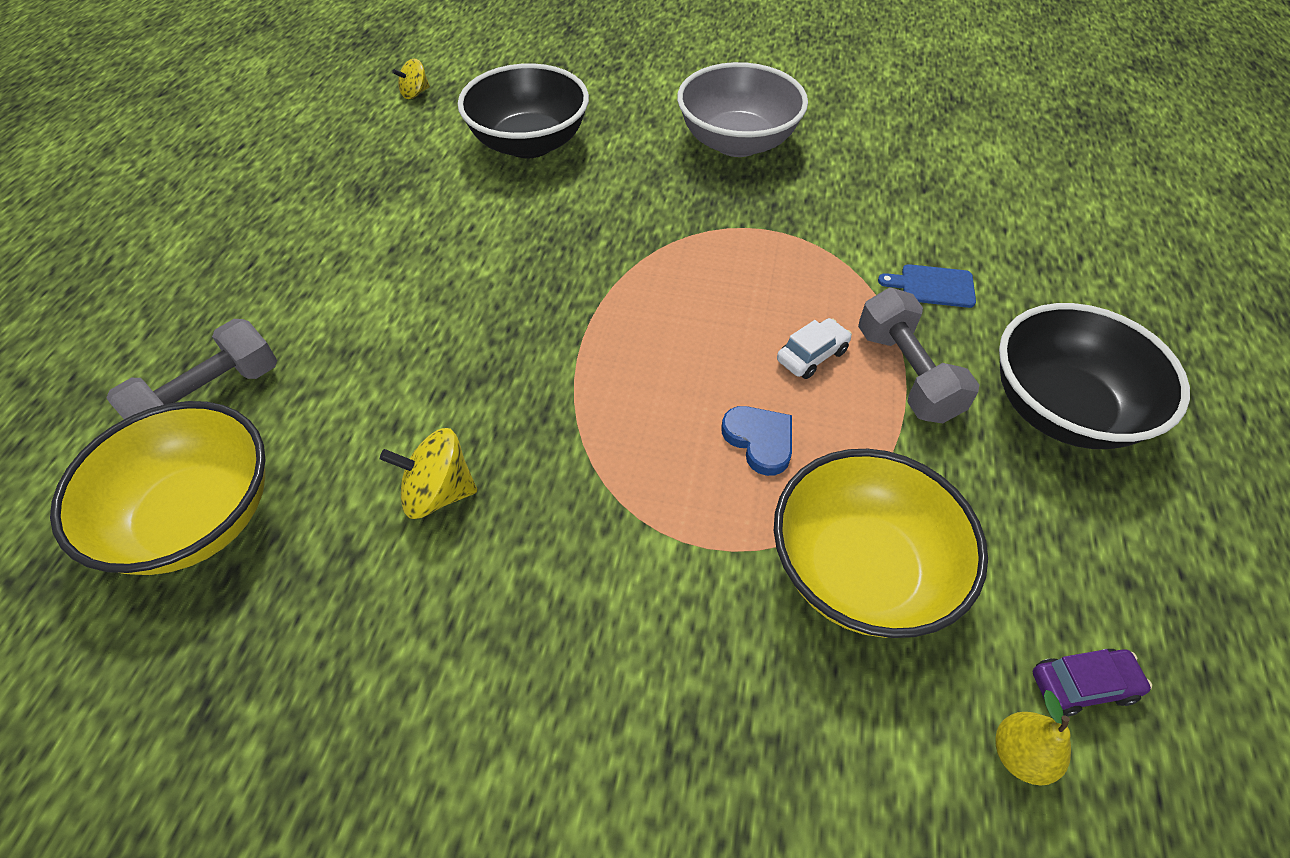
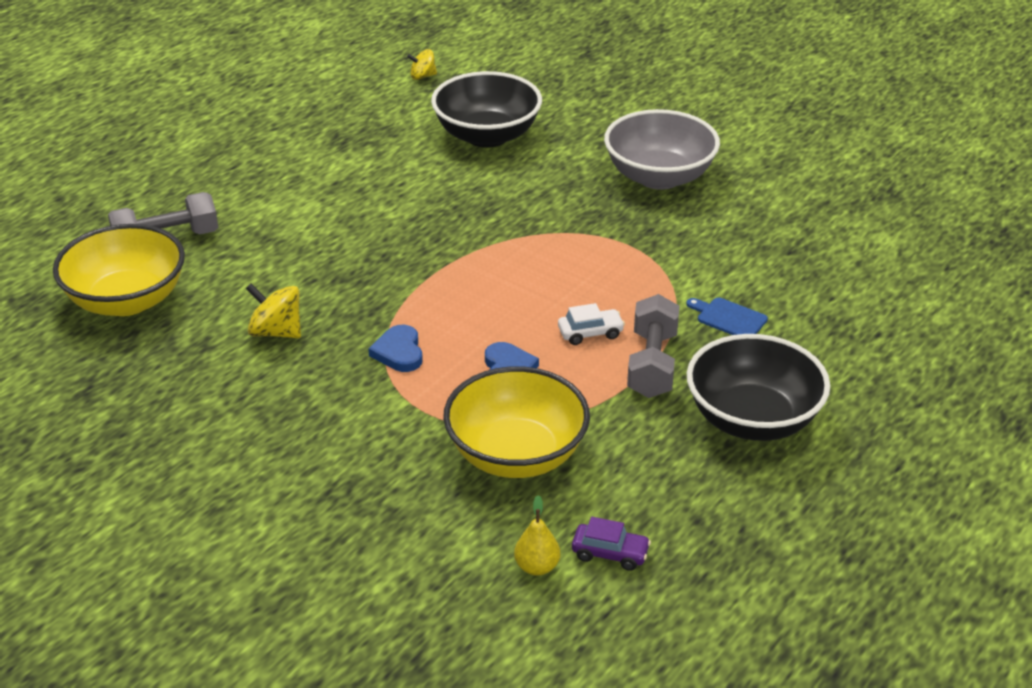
camera: 25 degrees right, 15 degrees down
(615, 465) = (399, 352): none -> blue heart

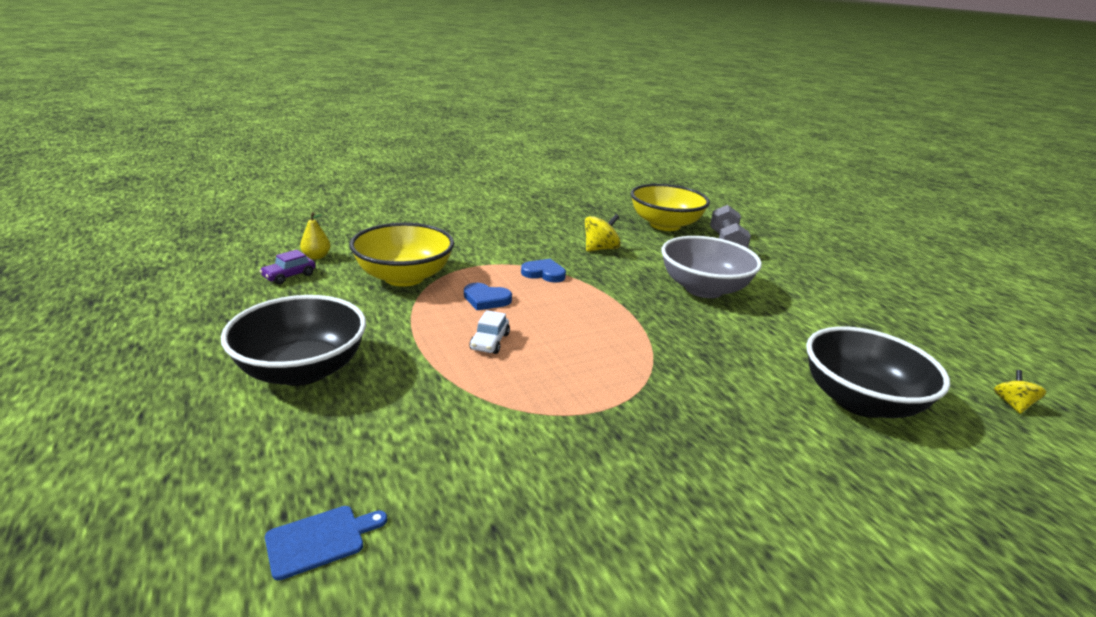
camera: 115 degrees right, 10 degrees down
(652, 364) = (421, 353): grey dumbbell -> none
(659, 177) = (729, 492): grey bowl -> grey bowl (703, 289)
(729, 318) = (431, 419): blue cutting board -> blue cutting board (320, 540)

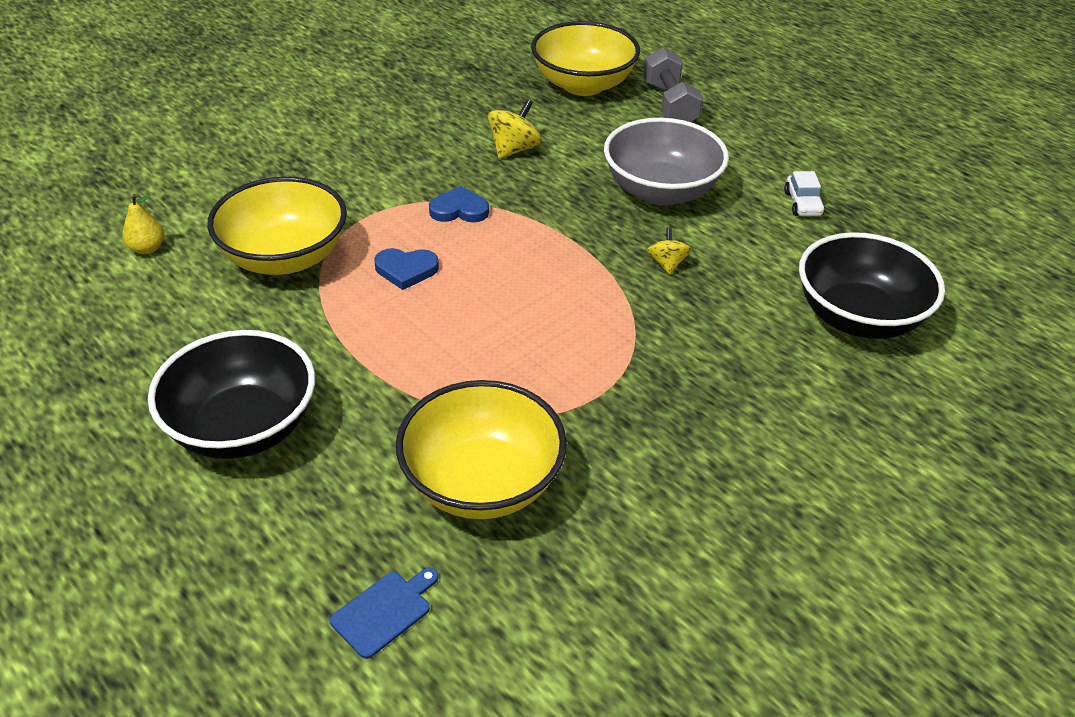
camera: 15 degrees left, 15 degrees up
(289, 276) = (132, 290): purple car -> none
(468, 453) = (482, 482): none -> yellow bowl
(490, 342) = (440, 334): white car -> white car (803, 204)
(1012, 404) = (1006, 284): yellow spinning top -> yellow spinning top (667, 264)

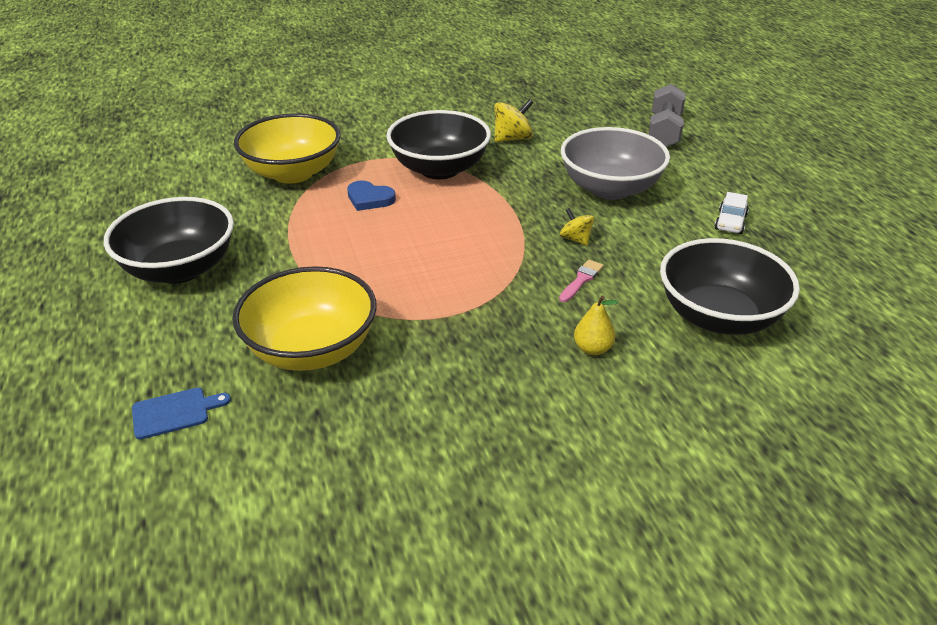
camera: 25 degrees right, 5 degrees down
(147, 248) = (209, 149): yellow pear -> yellow pear (592, 349)
(459, 210) = (439, 169): blue heart -> black bowl
(583, 85) = (601, 106): yellow bowl -> none
(667, 264) = (575, 239): yellow spinning top -> yellow spinning top turned 60 degrees counterclockwise
(704, 312) = (581, 280): none -> pink brush

